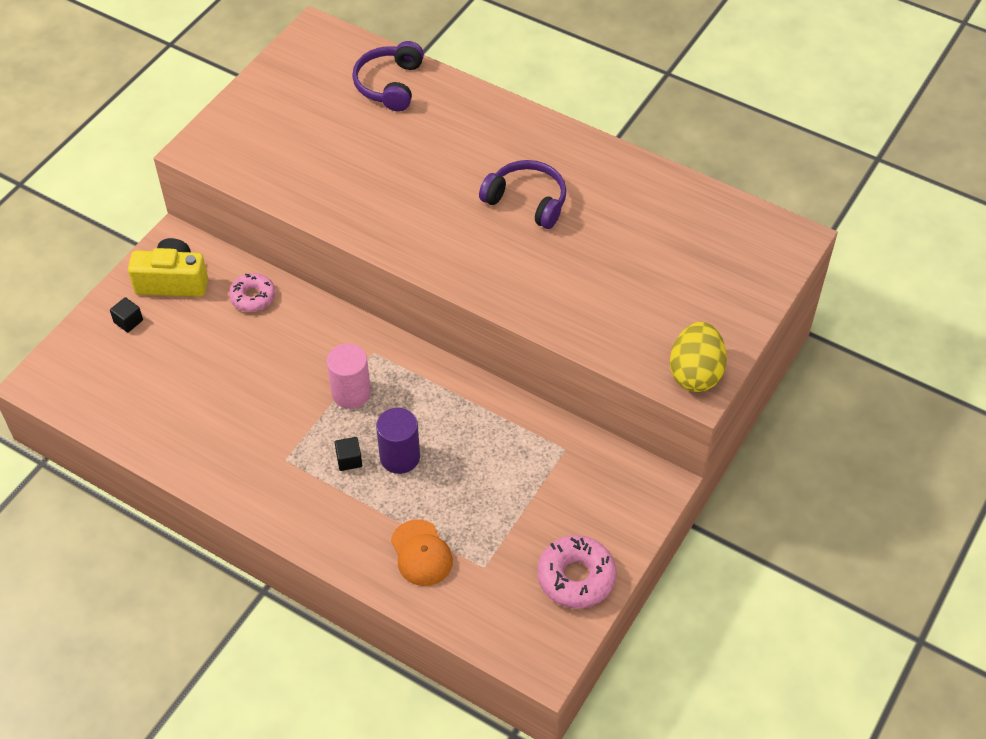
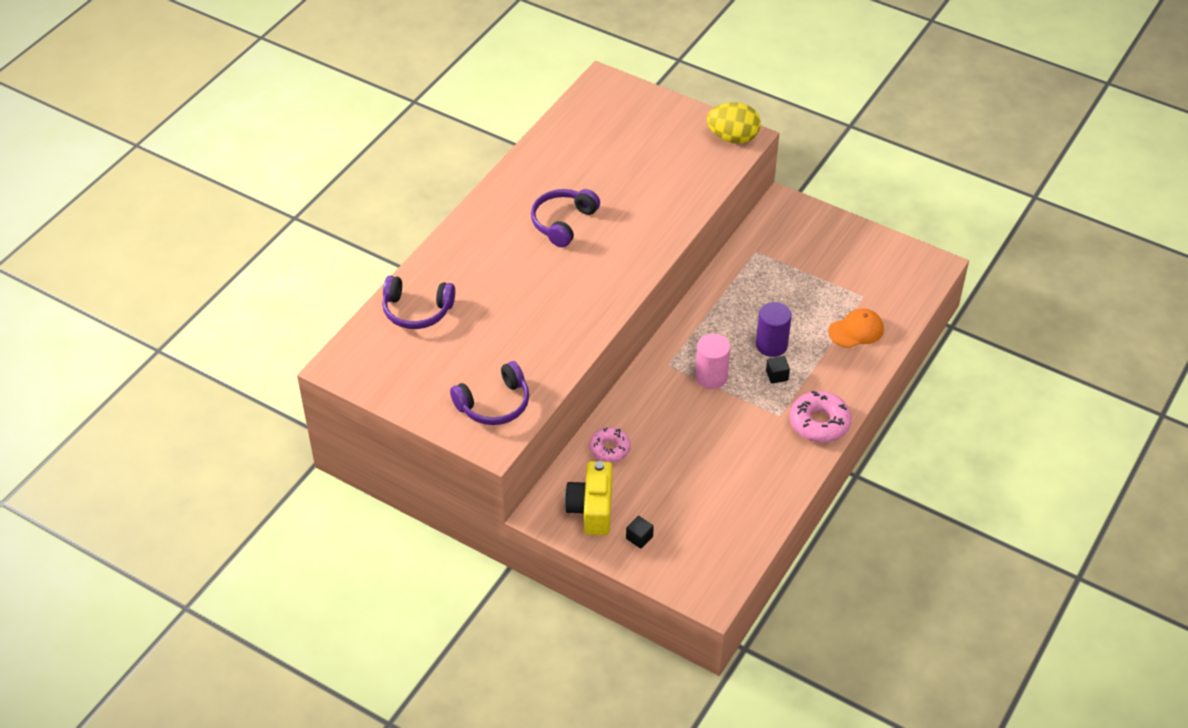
camera: 90 degrees left, 5 degrees down
(250, 149) = (494, 404): none -> purple headphones
(576, 577) = (865, 248): pink donut -> pink donut (819, 423)

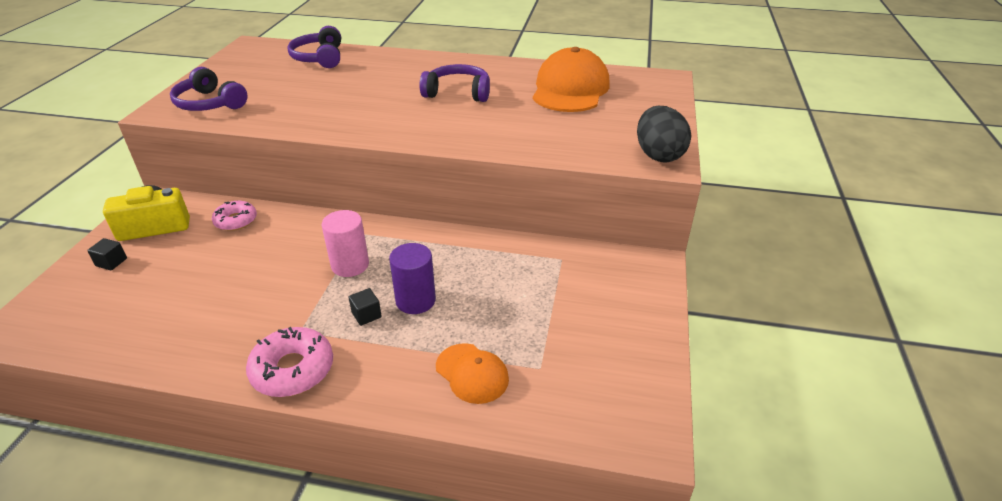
camera: 70 degrees right, 10 degrees down
(594, 148) = (570, 89): none -> orange cap
(732, 138) = (658, 155): yellow egg -> black egg

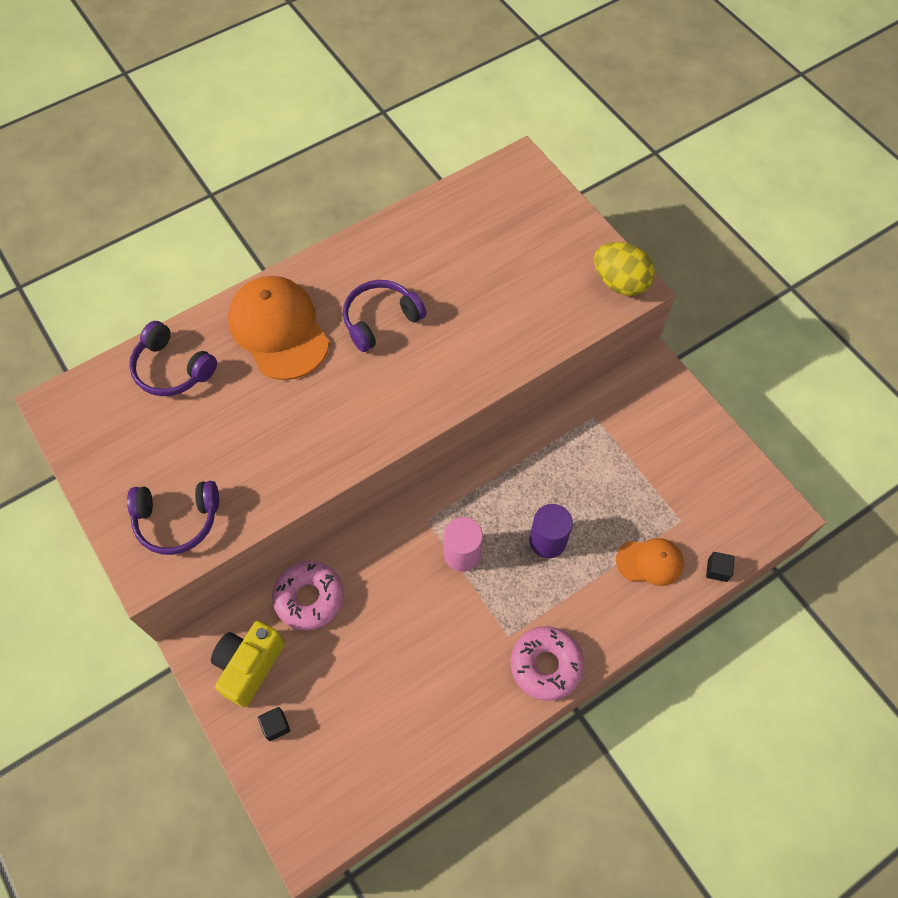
camera: 45 degrees left, 25 degrees up
(236, 221) = (309, 598): pink donut -> pink donut, size x1.50
(366, 315) = (532, 583): black cube -> black cube (717, 570)
(570, 89) = (465, 241): orange cap -> orange cap (278, 330)
(658, 155) = (620, 283): black egg -> yellow egg

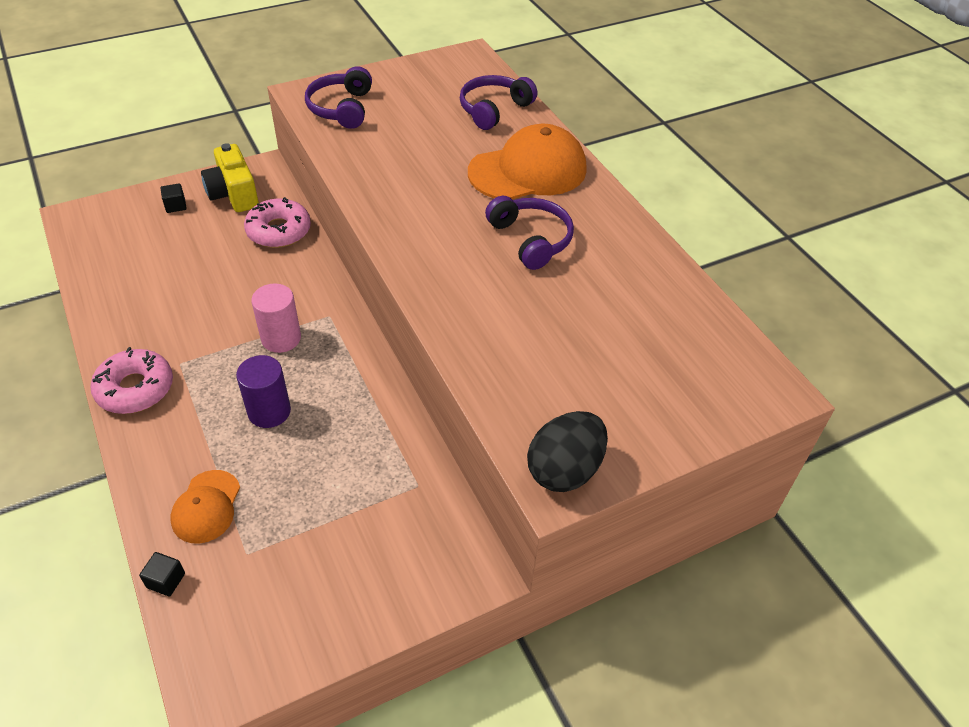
camera: 95 degrees right, 15 degrees down
(249, 665) = (234, 194): yellow camera -> yellow camera turned 150 degrees counterclockwise
(620, 283) = (564, 470): yellow egg -> black egg

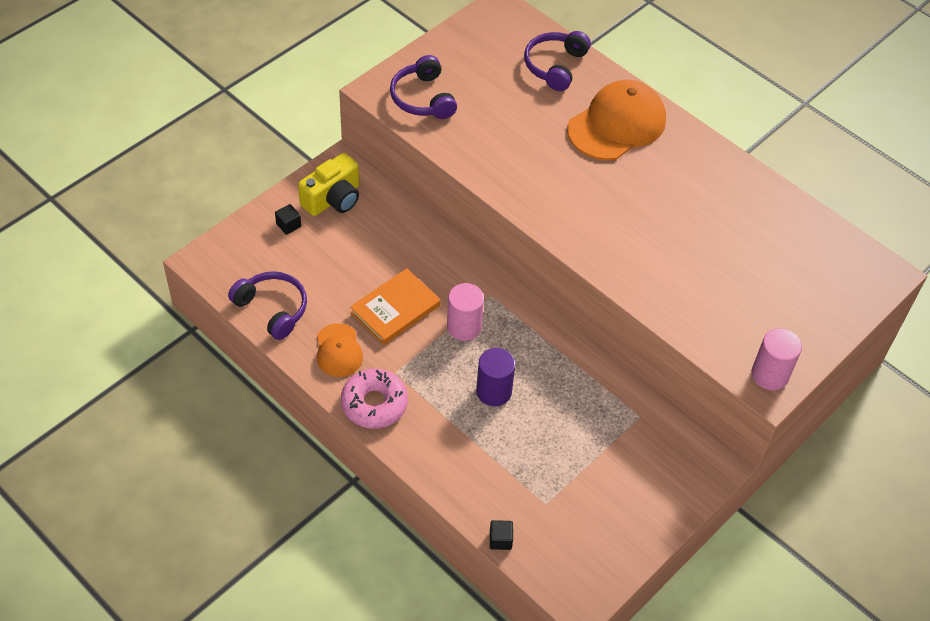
camera: 20 degrees left, 5 degrees up
(206, 507) = (494, 479): orange cap -> orange cap (338, 351)
(223, 303) = (395, 309): none -> orange book
(234, 194) = (333, 199): yellow camera -> yellow camera turned 90 degrees counterclockwise
(279, 231) = (398, 226): pink donut -> none
(531, 239) = (653, 192): purple headphones -> purple headphones (272, 309)
(564, 470) = (769, 375): black egg -> pink cylinder

